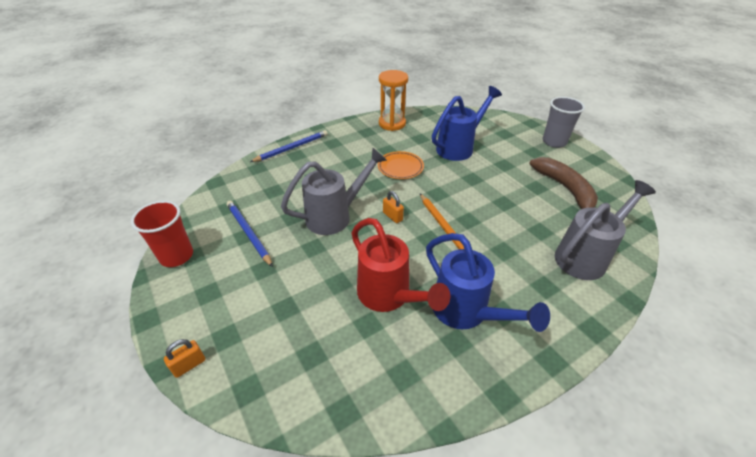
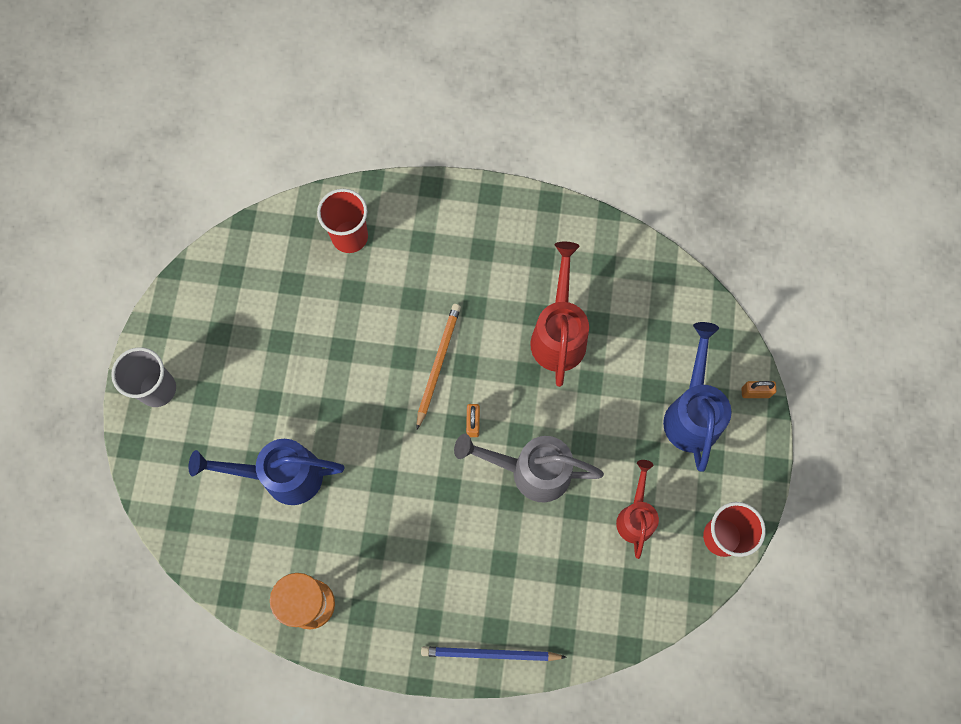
camera: 140 degrees left, 30 degrees up
(248, 233) = (635, 516): blue pencil -> red watering can
(400, 167) = (390, 496): orange plate -> none
(467, 313) = (511, 271): blue watering can -> blue watering can (692, 412)
(565, 189) = (256, 314): brown banana -> none
(586, 256) = (350, 236): grey watering can -> red cup

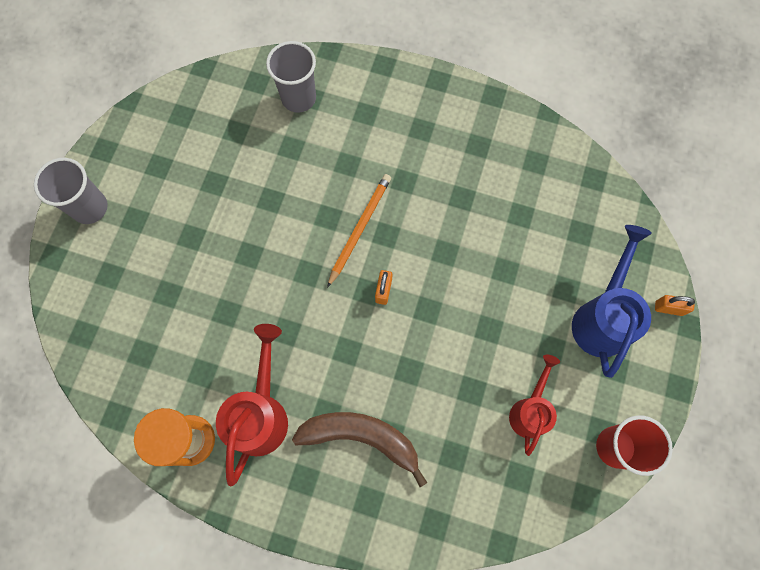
camera: 10 degrees right, 0 degrees up
(281, 476) = (188, 309): blue watering can -> none
(350, 236) = (298, 98): red cup -> grey cup
(477, 571) = (362, 438): none -> brown banana
(490, 654) = (359, 524): blue pencil -> none
(530, 471) = (431, 347): grey watering can -> none
(559, 333) = (482, 219): red watering can -> red watering can (261, 412)

